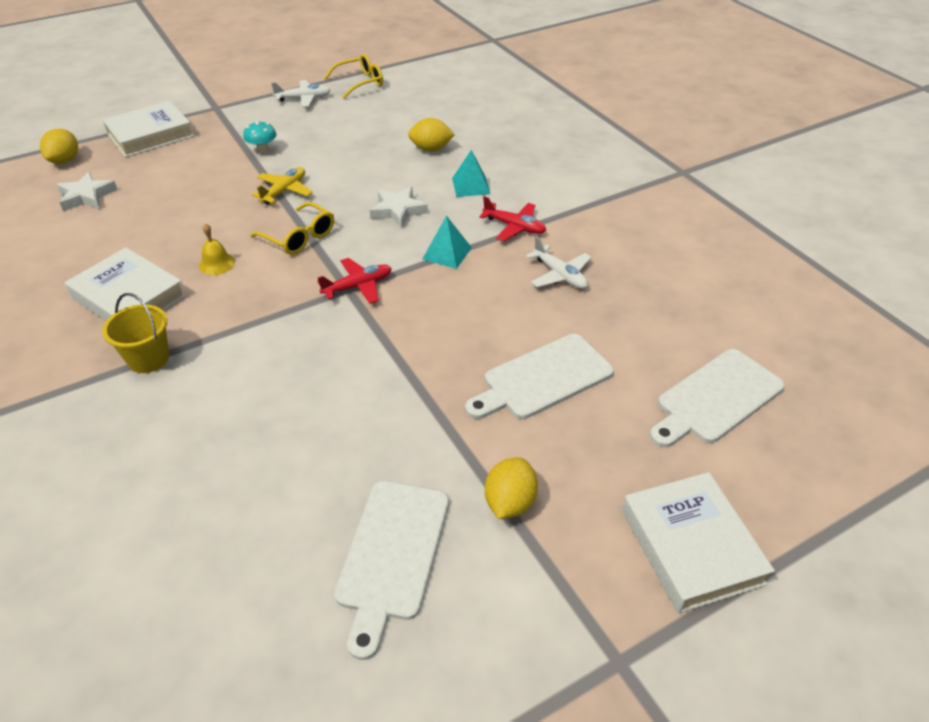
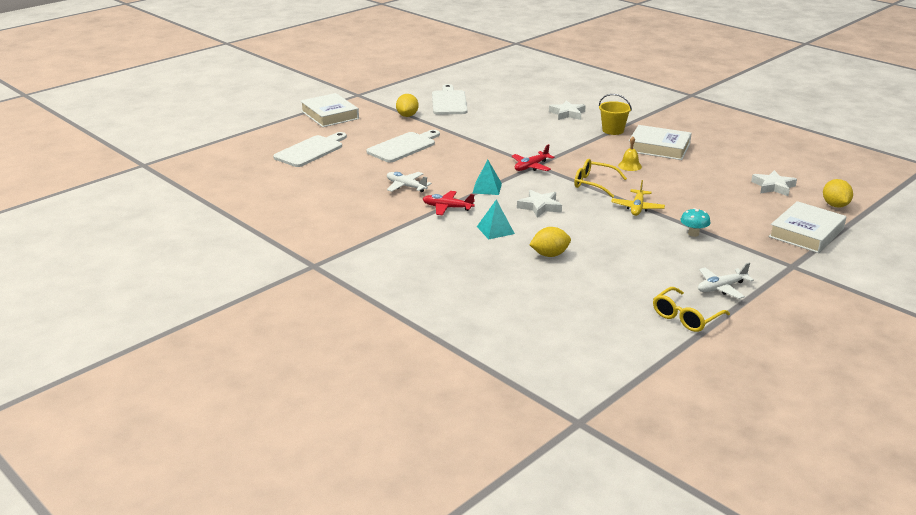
camera: 165 degrees right, 15 degrees down
(174, 437) = (567, 114): none -> white star

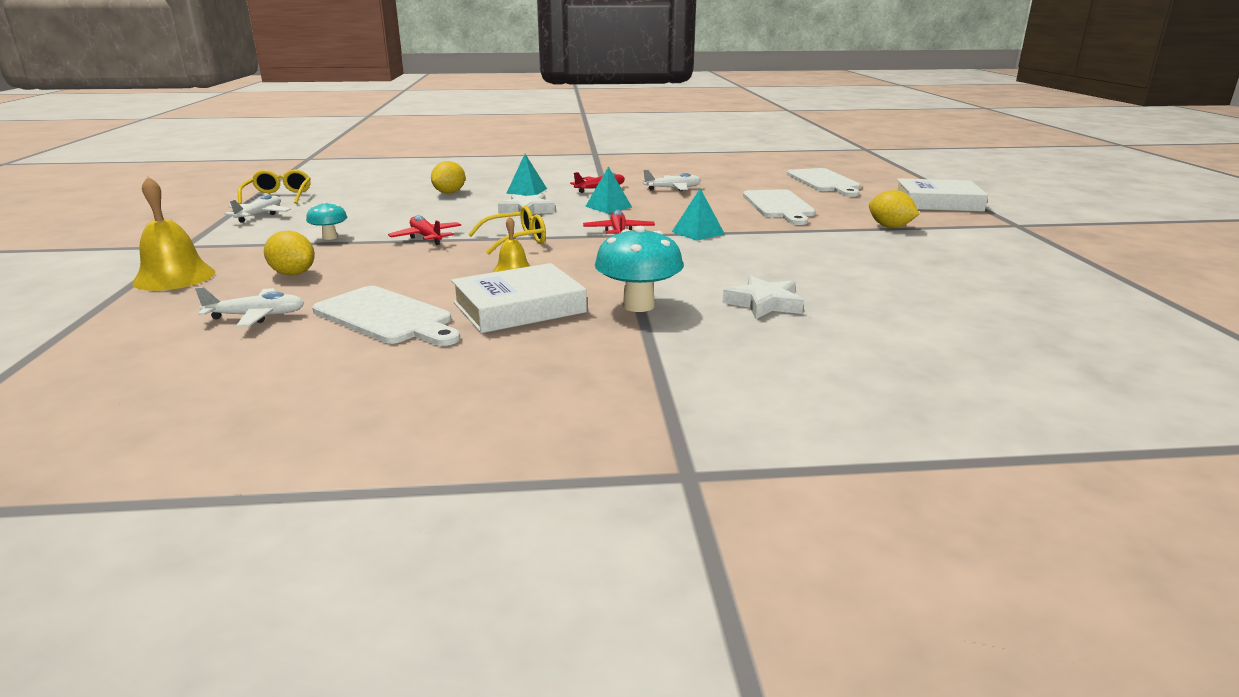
camera: 130 degrees right, 5 degrees down
(449, 102) = (927, 255): white cutting board -> white cutting board (386, 317)
(496, 149) = (698, 232): none -> turquoise pyramid
(613, 130) = (638, 305): yellow bucket -> turquoise mushroom
(637, 208) = (426, 237): yellow plane -> red plane
(773, 186) = (256, 316): white star -> white plane
(806, 233) = (174, 277): white book -> yellow bell
(835, 205) = (127, 324): yellow lemon -> yellow lemon (293, 273)

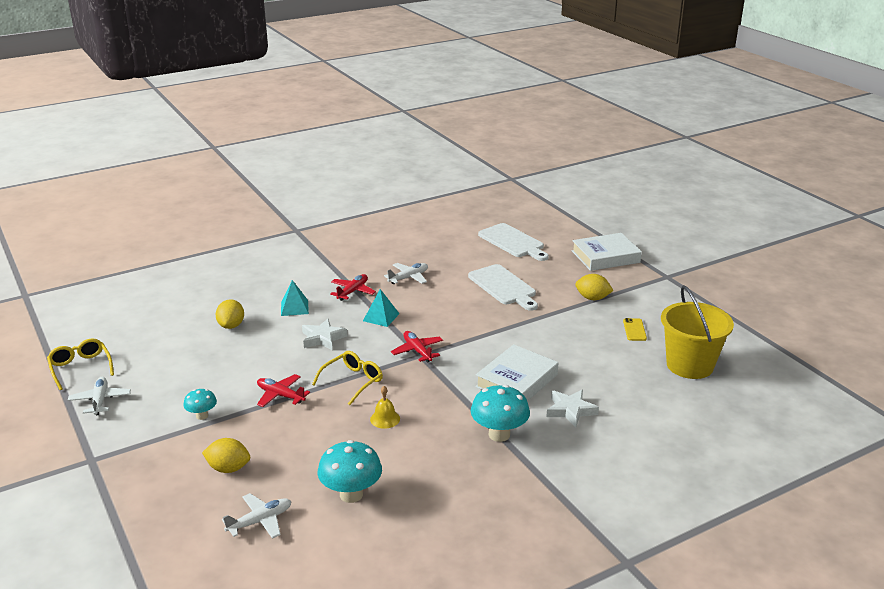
camera: 25 degrees left, 5 degrees up
(174, 277) = (139, 499): yellow bell -> none
(386, 317) = (351, 494): white cutting board -> turquoise mushroom
(519, 307) = (427, 458): white book -> white book (516, 381)
(698, 232) = (473, 338): turquoise pyramid -> none
(929, 256) = (634, 330): none -> yellow phone
(994, 296) = (689, 365): none -> yellow bucket

